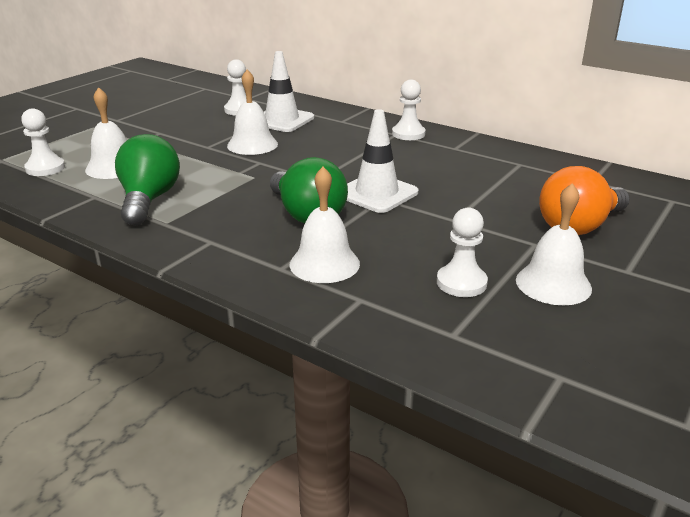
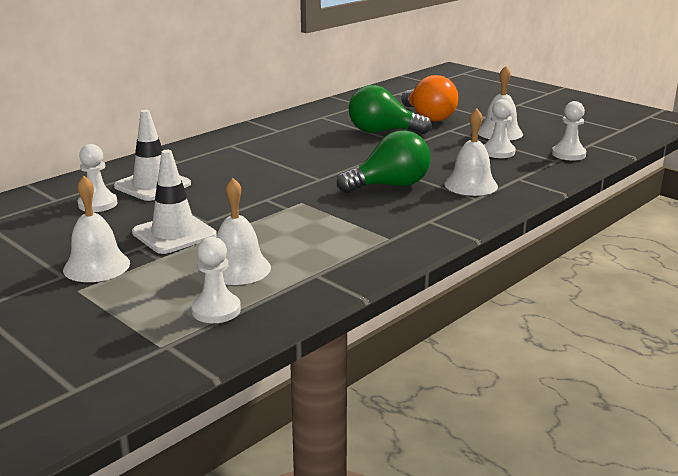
camera: 80 degrees left, 5 degrees down
(149, 200) = (336, 247): green light bulb -> green light bulb (382, 132)
(252, 145) = (216, 200): white bell -> white bell (96, 266)
(376, 193) = (357, 161): white traffic cone -> white traffic cone (174, 234)
(408, 134) = (234, 141): white pawn -> white pawn (568, 154)

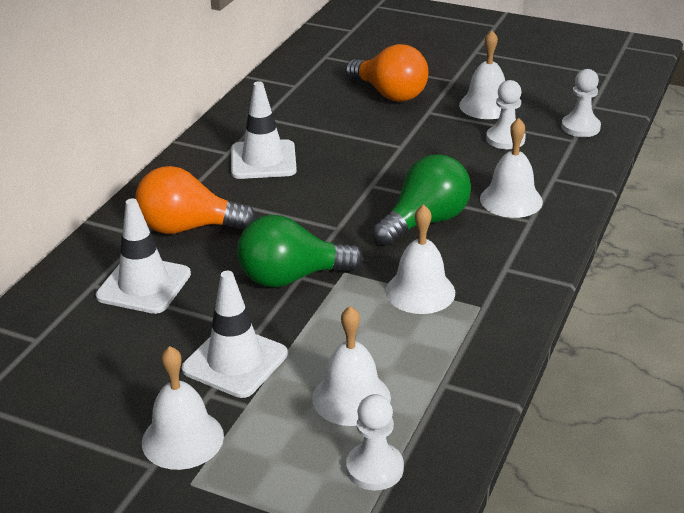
camera: 20 degrees left, 10 degrees up
(98, 204) = (99, 334): white pawn -> none
(212, 162) = (188, 228): none -> orange light bulb
(300, 137) = (263, 160): none -> white traffic cone
(348, 222) = (420, 291): none -> white bell
(382, 132) = (354, 131): green light bulb -> green light bulb (291, 277)

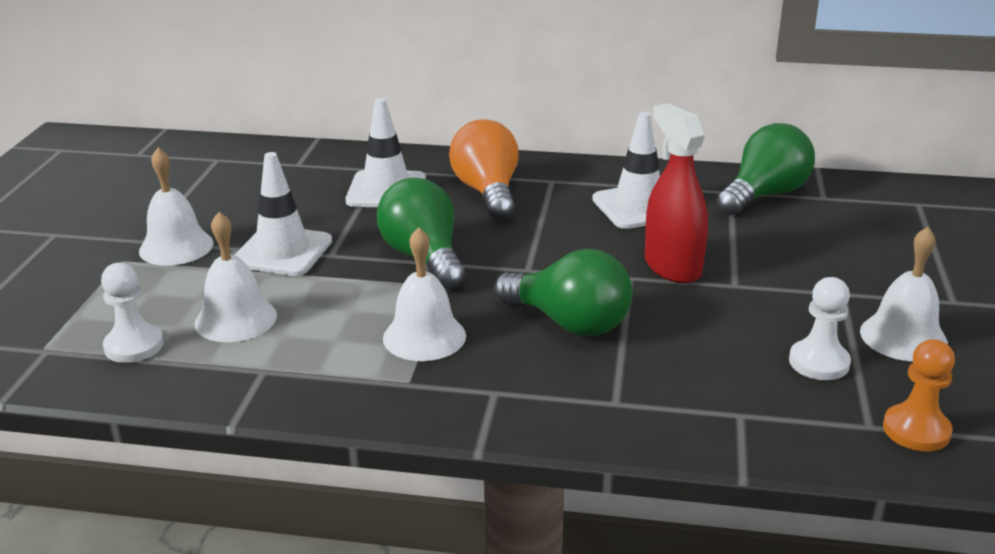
camera: 75 degrees right, 5 degrees down
(277, 105) = (764, 195): none -> green light bulb
(365, 165) = (672, 267): none -> red spray bottle
(390, 94) = (863, 260): orange light bulb -> none
(511, 200) = (657, 382): white bell -> none
(580, 127) = (916, 430): white pawn -> orange pawn

